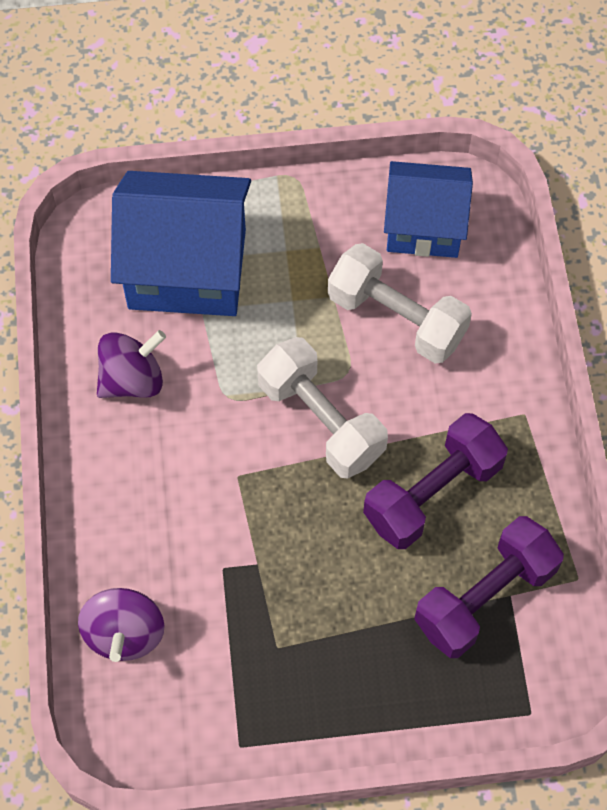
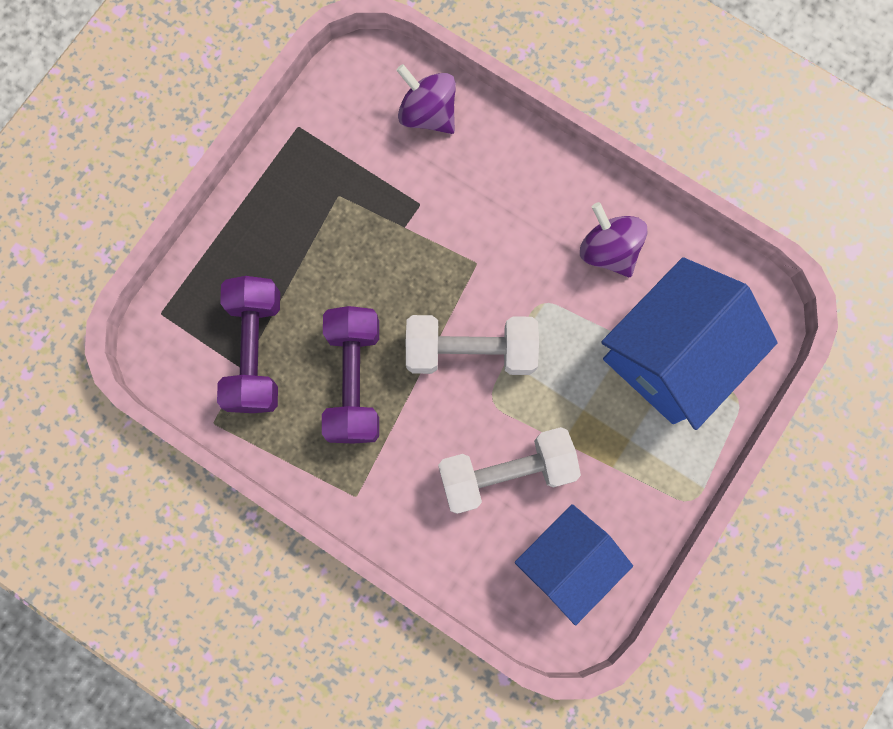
camera: 130 degrees right, 15 degrees up
(133, 380) = (608, 250): purple spinning top -> purple spinning top turned 135 degrees clockwise

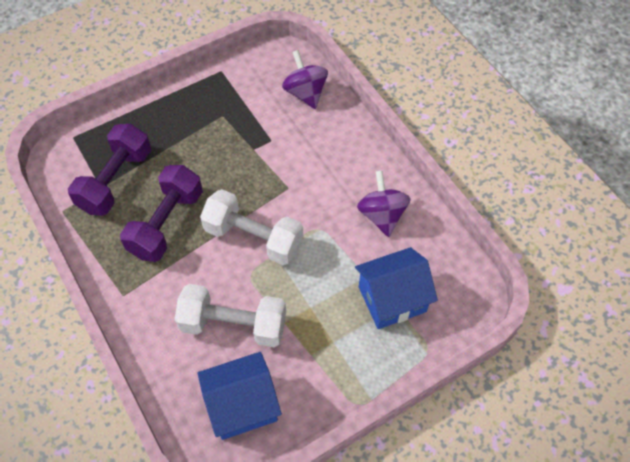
camera: 25 degrees right, 20 degrees down
(671, 356) = (392, 299): blue house -> blue house, size x0.66

